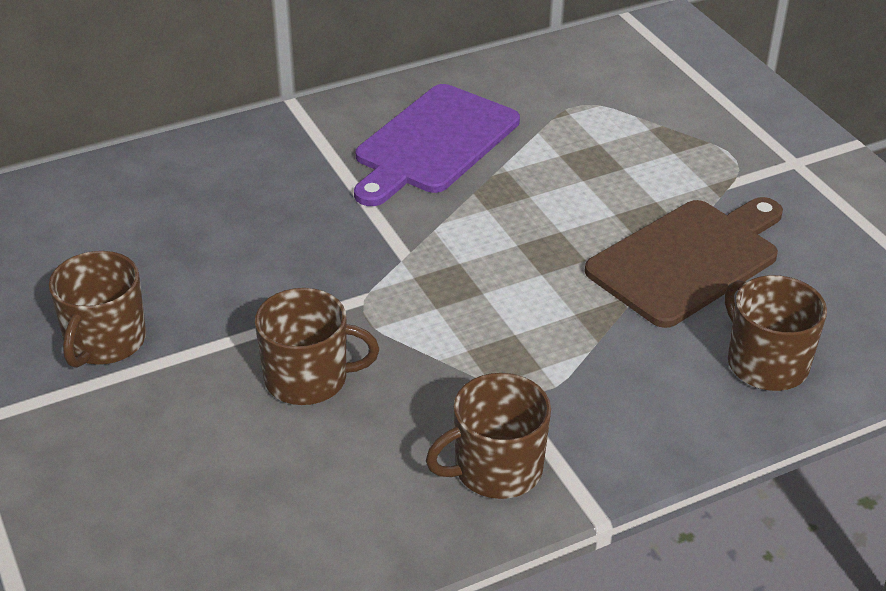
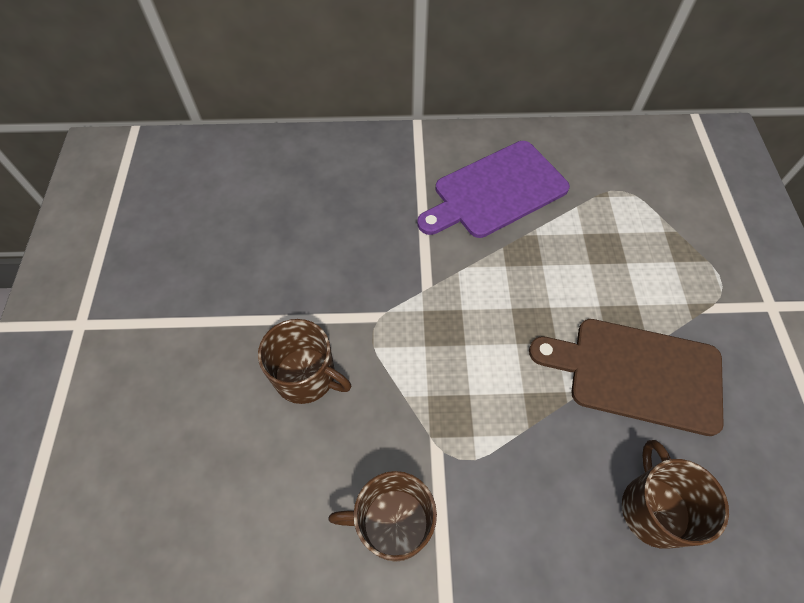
camera: 25 degrees right, 20 degrees up
(104, 341) = (197, 289): brown mug -> none
(688, 260) = (637, 373): brown cutting board -> brown cutting board turned 150 degrees counterclockwise

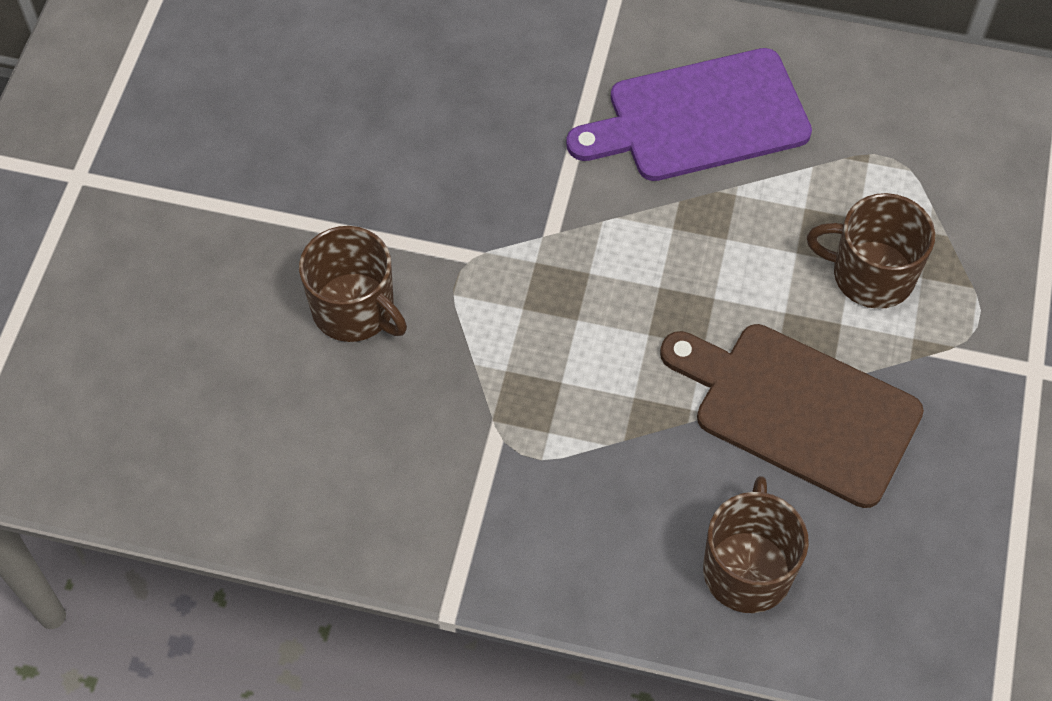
camera: 15 degrees right, 0 degrees up
(393, 523) = (415, 503): brown mug -> brown mug (871, 274)

